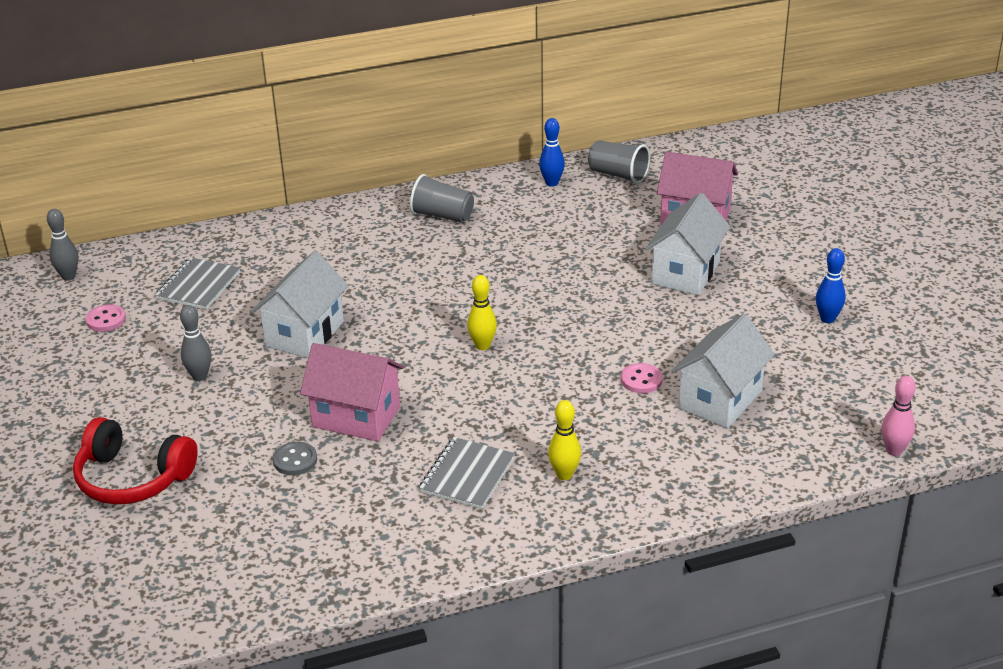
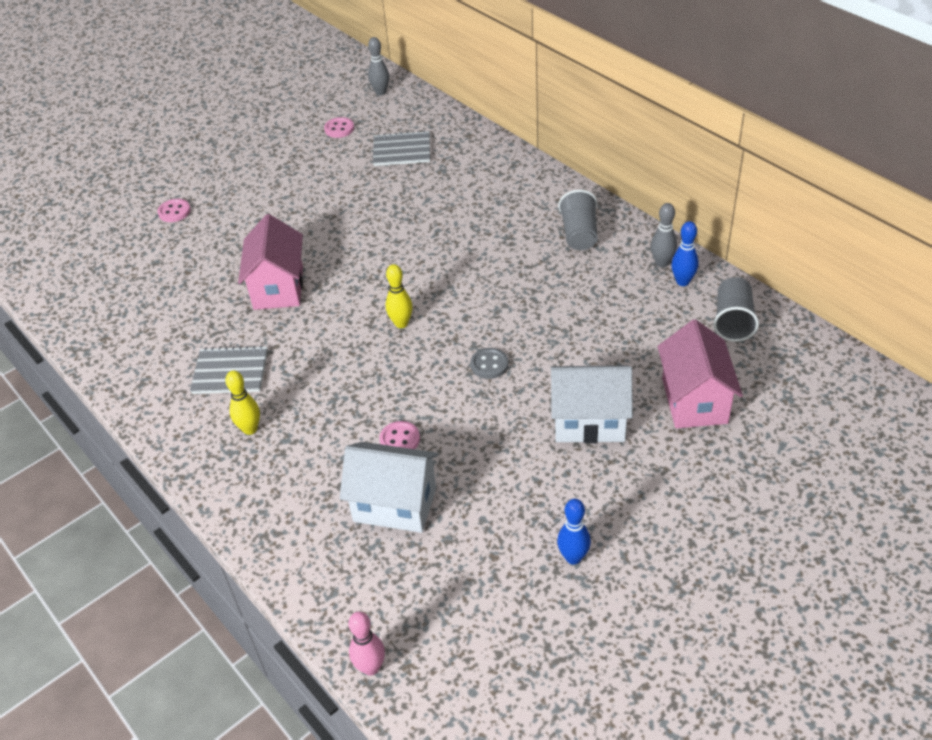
camera: 70 degrees right, 10 degrees up
(133, 478) = (174, 212): red headphones -> pink button
(200, 376) = (294, 195): grey bowling pin -> grey bowling pin (662, 263)
(295, 460) = (217, 276): grey button -> grey button (489, 364)
(304, 334) = (368, 223): white house -> none

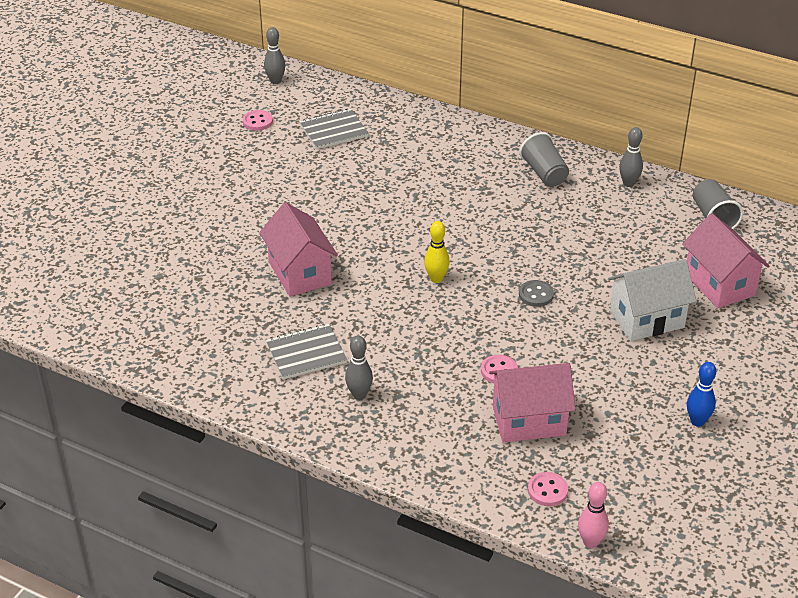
camera: 25 degrees left, 5 degrees down
(174, 212) = (143, 227): pink button -> pink button (547, 490)
(250, 429) = (359, 395): yellow bowling pin -> grey bowling pin
(395, 504) = (529, 421): white house -> pink house
(682, 281) = (654, 195): blue bowling pin -> none

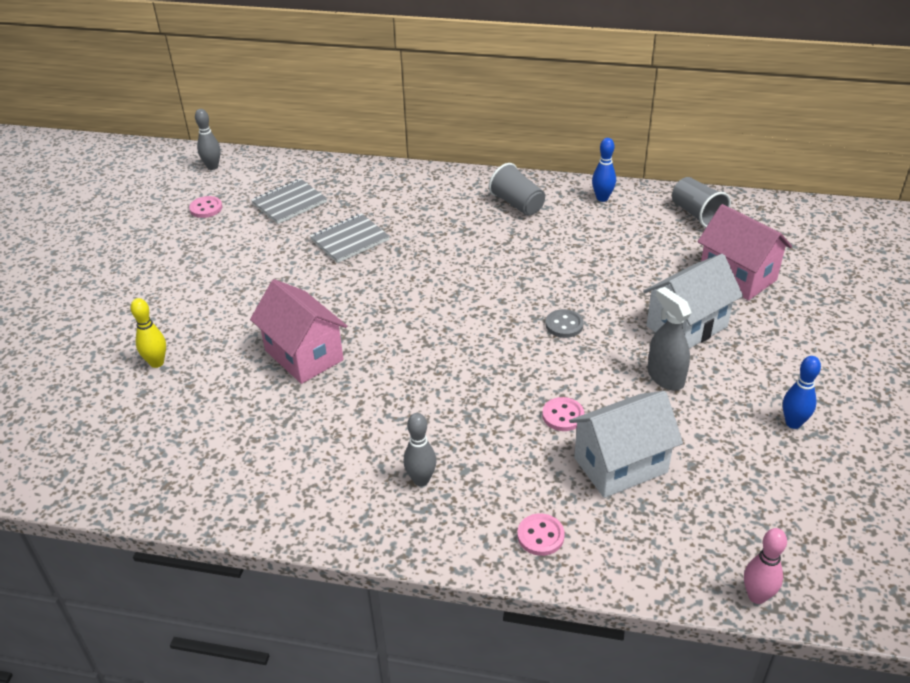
camera: 15 degrees left, 0 degrees up
(306, 353) = (342, 445): grey notebook -> grey notebook (349, 240)
(436, 279) = (454, 330): yellow bowling pin -> yellow bowling pin (157, 363)
(529, 421) = (620, 465): pink house -> white house
(547, 490) = (679, 544): pink button -> pink button (540, 536)
(604, 359) = (665, 377): none -> grey spray bottle
(628, 183) = (602, 198): grey bowling pin -> blue bowling pin

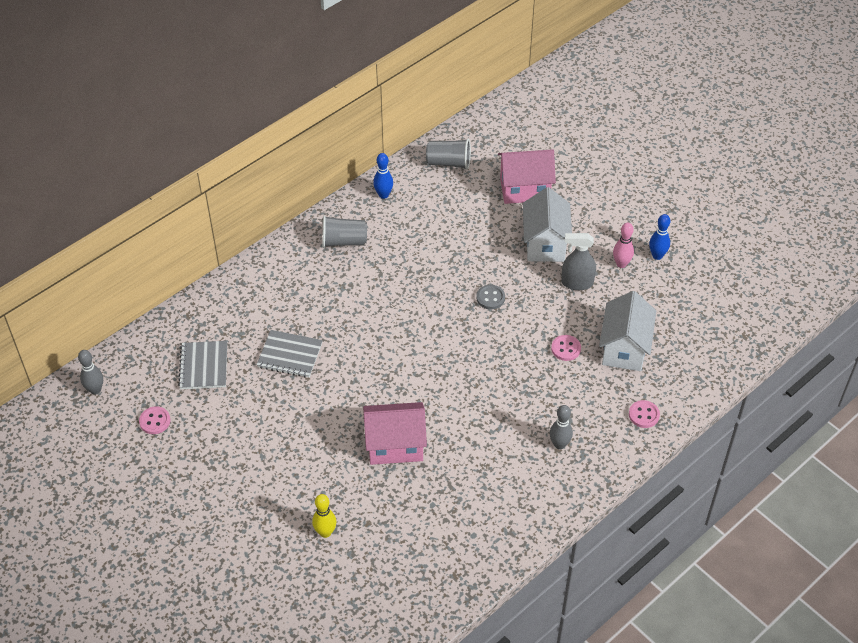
camera: 55 degrees left, 10 degrees up
(349, 240) = (290, 355): grey notebook -> grey notebook turned 75 degrees counterclockwise
(757, 596) = (748, 353): pink bowling pin -> pink bowling pin (621, 264)

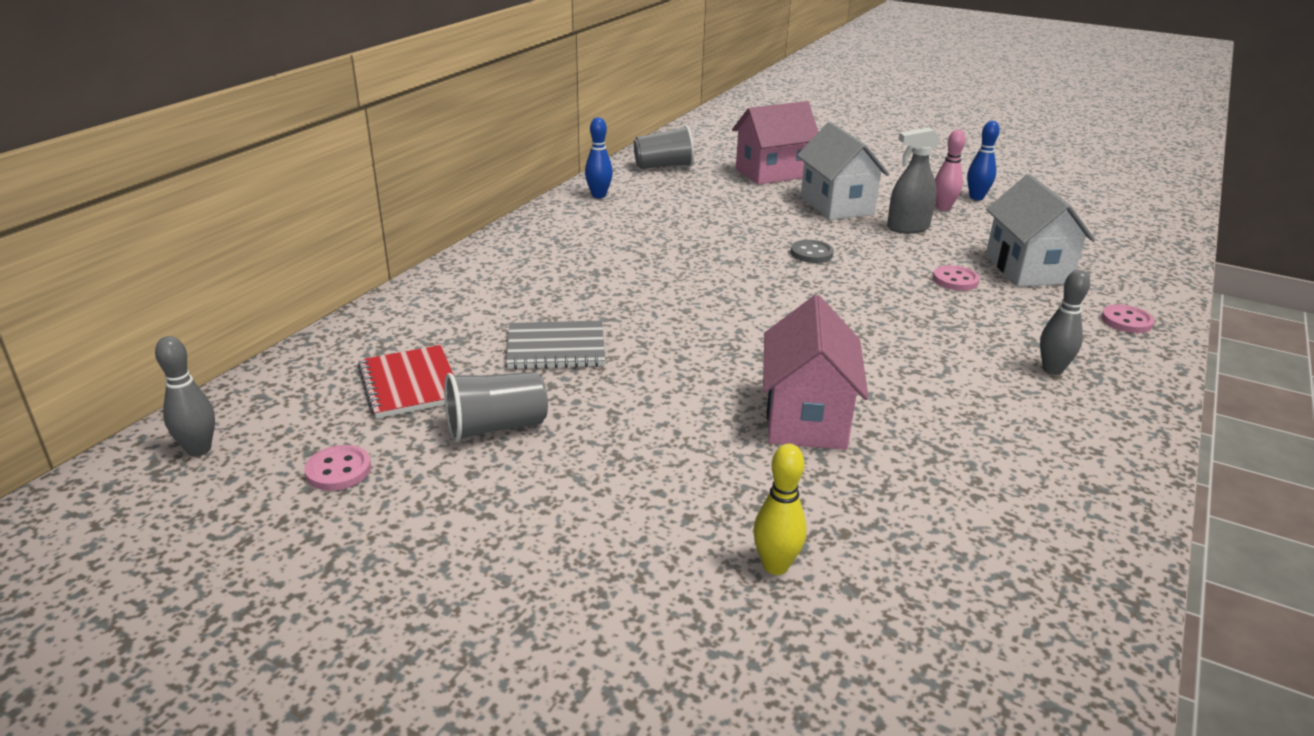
camera: 20 degrees left, 20 degrees down
(203, 366) = (409, 384): grey notebook -> red notebook
(344, 241) = (570, 235): grey cup -> grey cup (496, 427)
(395, 445) = (806, 418): pink house -> pink house turned 60 degrees counterclockwise

